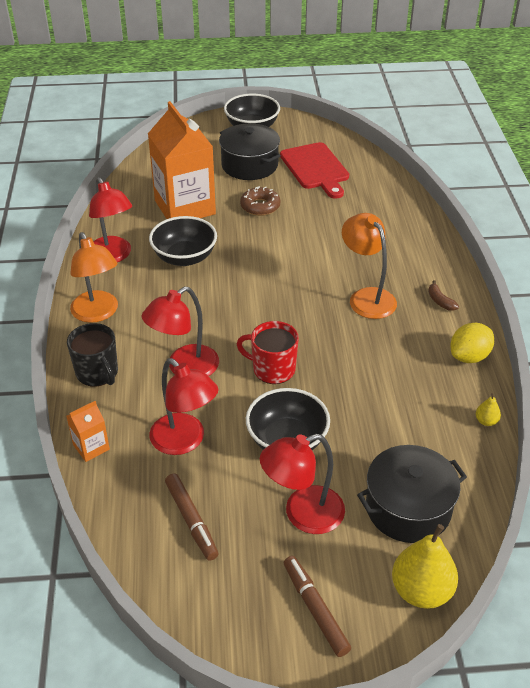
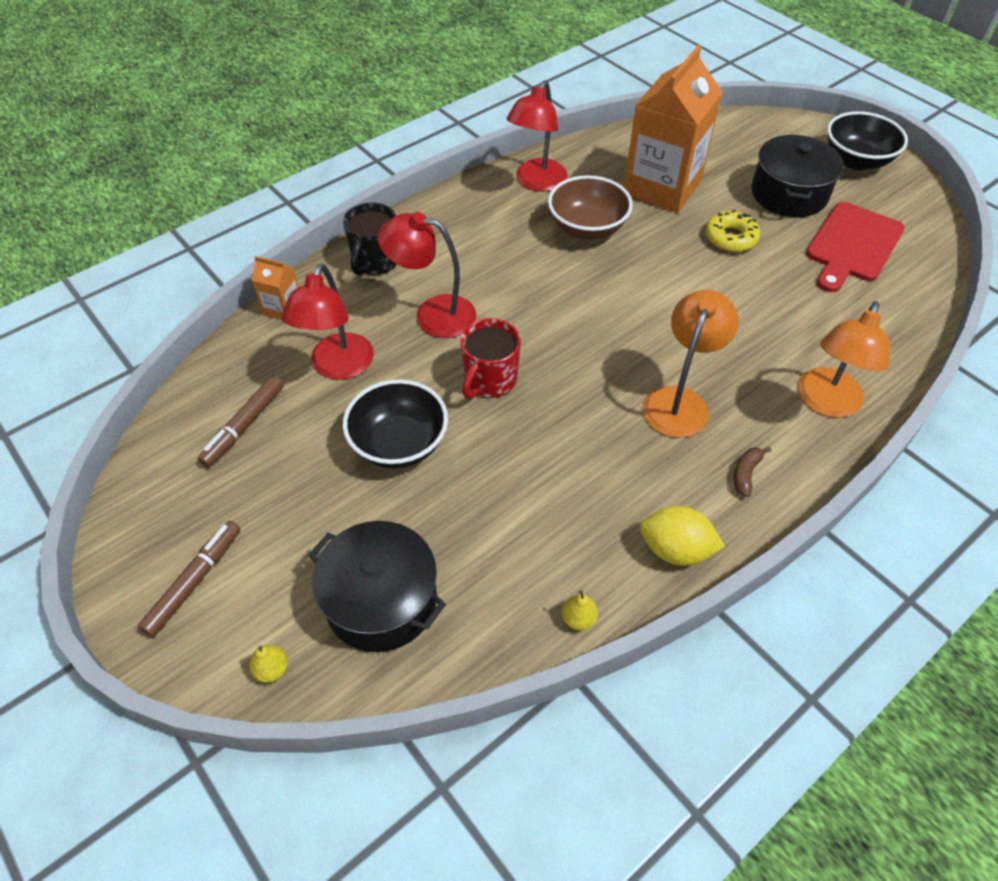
camera: 55 degrees right, 10 degrees up
(98, 313) = (450, 217): orange lamp -> orange lamp (826, 403)
(184, 257) = (587, 228): black bowl -> brown bowl
(260, 206) = (730, 238): brown donut -> yellow donut
(272, 369) = (490, 380): red mug -> red mug turned 135 degrees counterclockwise
(303, 514) = (309, 509): red lamp -> none
(421, 591) = (272, 669): yellow pear -> yellow pear, size x0.45

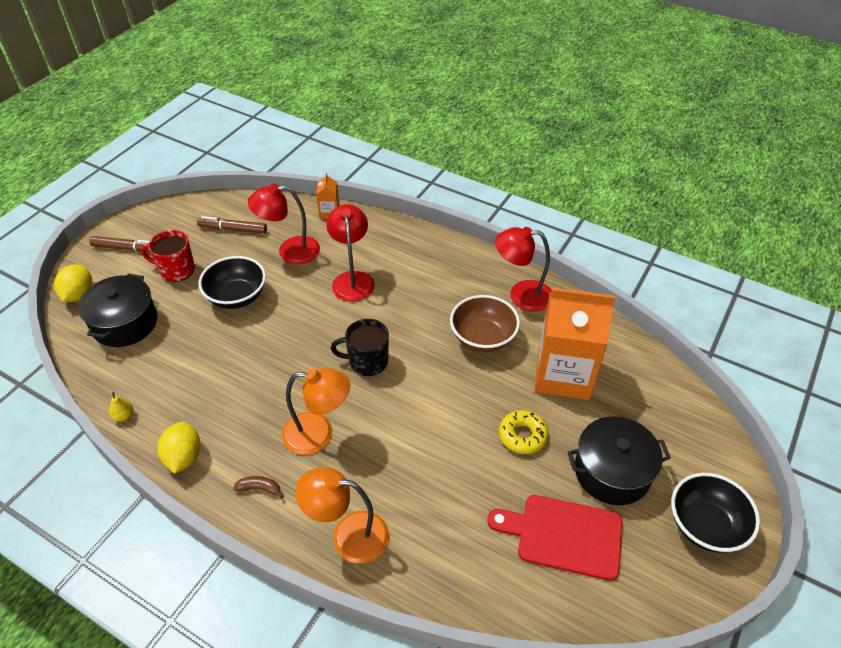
camera: 70 degrees right, 5 degrees down
(272, 669) = (79, 294): yellow pear -> yellow lemon
(375, 261) = (390, 237): black mug -> black mug (367, 361)
(490, 380) = (303, 324): red mug -> red mug (176, 270)

